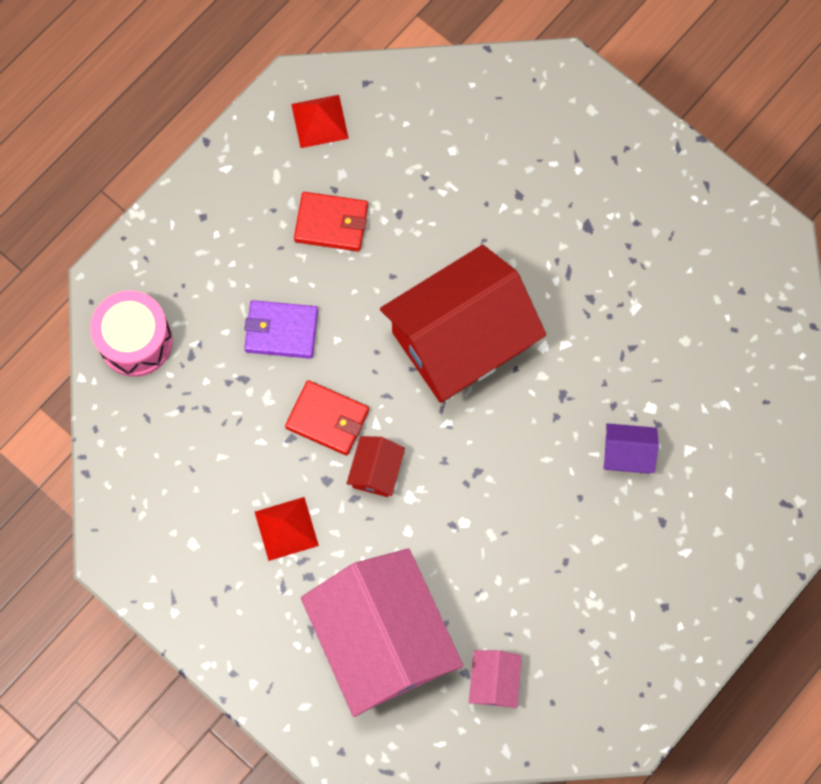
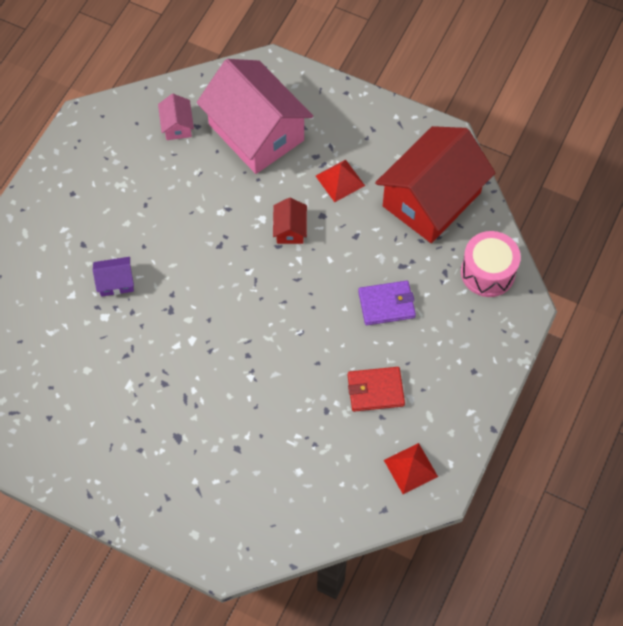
camera: 165 degrees right, 10 degrees down
(327, 419) = (334, 254): red wallet -> none
(461, 339) = (254, 330): red house -> red house (431, 199)

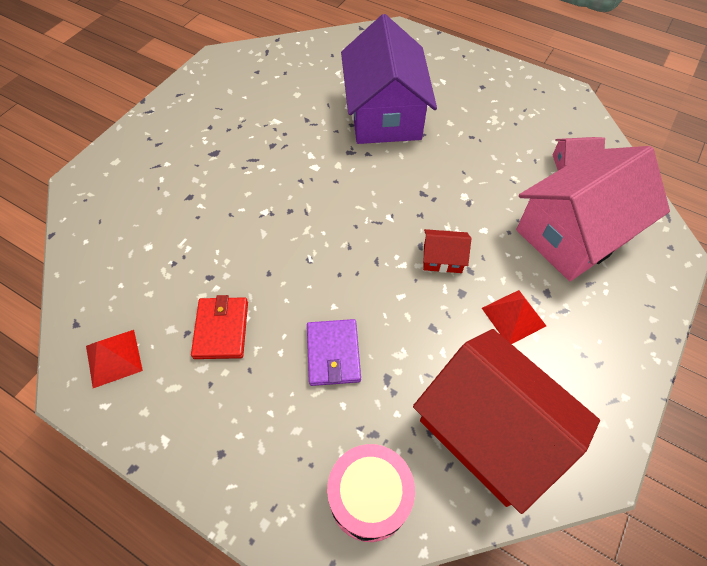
camera: 95 degrees right, 5 degrees down
(116, 282) = (384, 114): purple house -> purple house, size x2.45

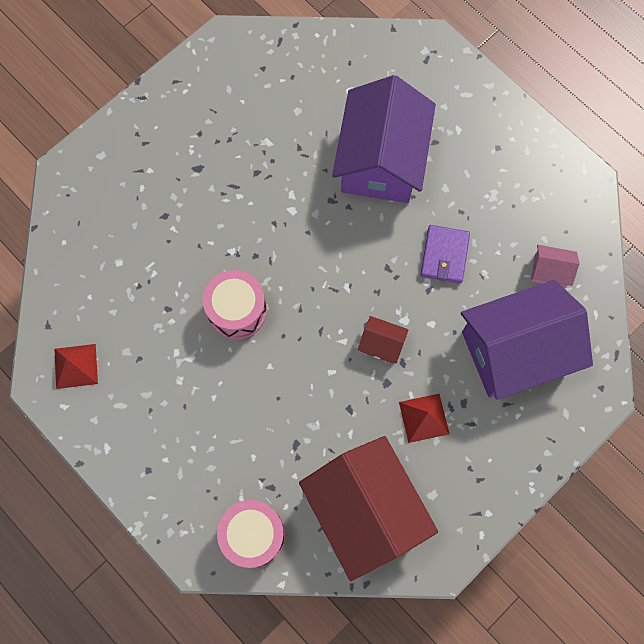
camera: 15 degrees right, 15 degrees up
(221, 329) = (168, 363): red wallet -> none
(284, 262) = (237, 310): none -> pink drum
(333, 354) = (257, 410): purple wallet -> purple wallet (444, 255)
(574, 234) = (515, 350): pink house -> purple house

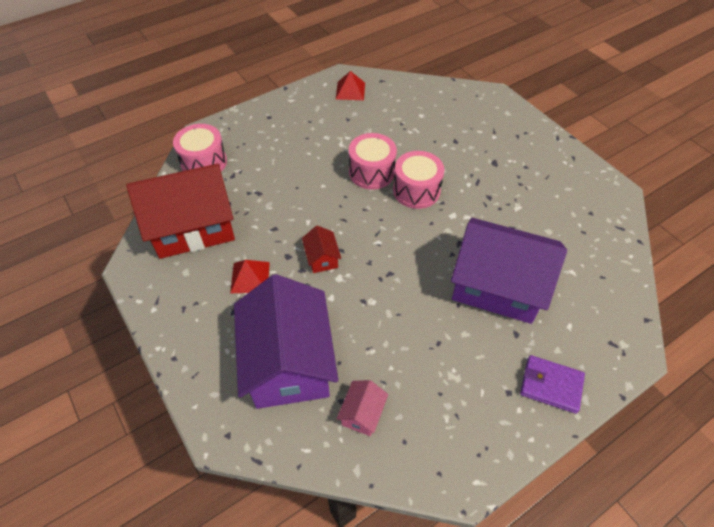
camera: 100 degrees right, 20 degrees down
(260, 254) = (416, 190): none -> pink drum
(381, 344) = (322, 258): red house -> red house turned 45 degrees counterclockwise
(444, 255) = (394, 320): purple wallet -> purple wallet (551, 385)

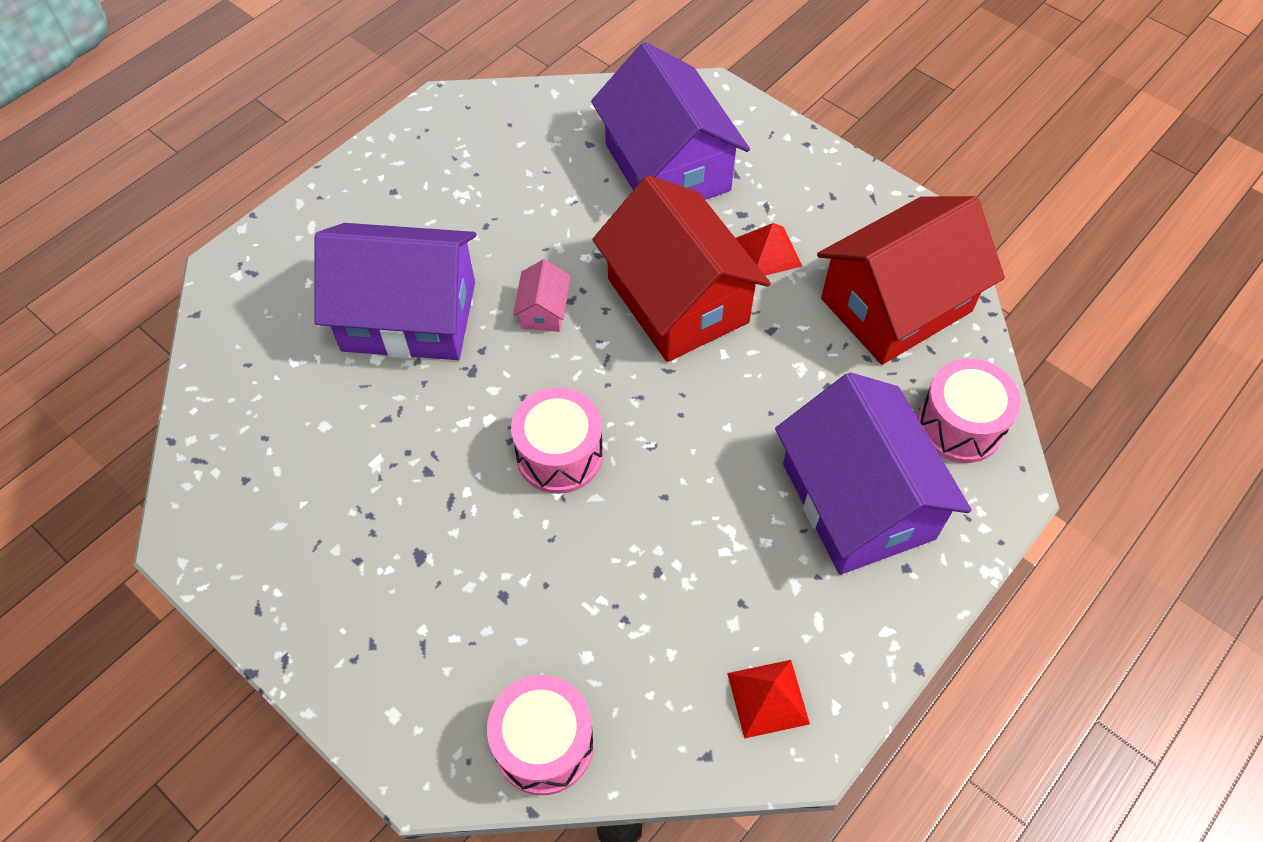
camera: 165 degrees right, 5 degrees up
(275, 143) = (858, 501): none -> purple house
(322, 258) = (677, 300): red house -> red house, size x2.45
(362, 413) = (562, 138): pink house -> pink house (543, 310)
(371, 172) = (650, 476): pink drum -> pink drum (544, 743)
(551, 385) = (340, 209): purple wallet -> none

